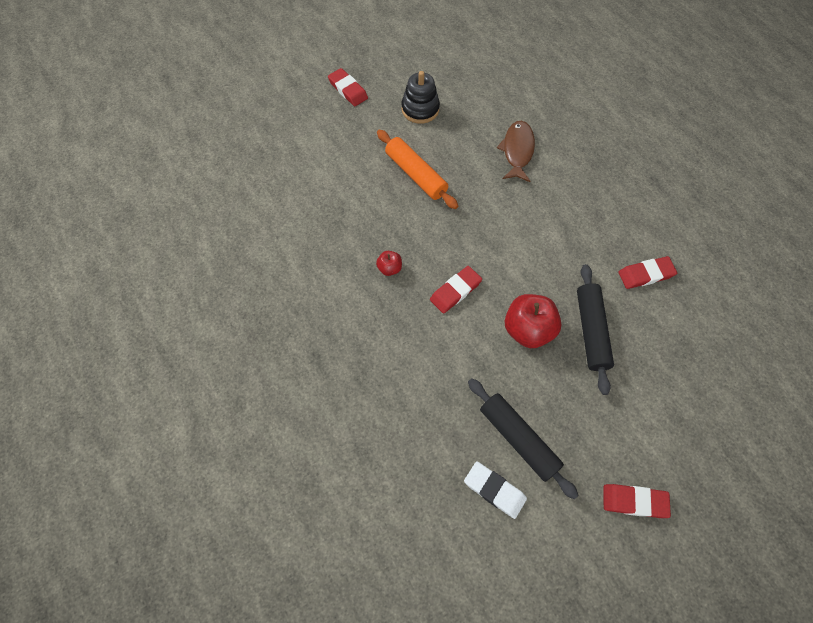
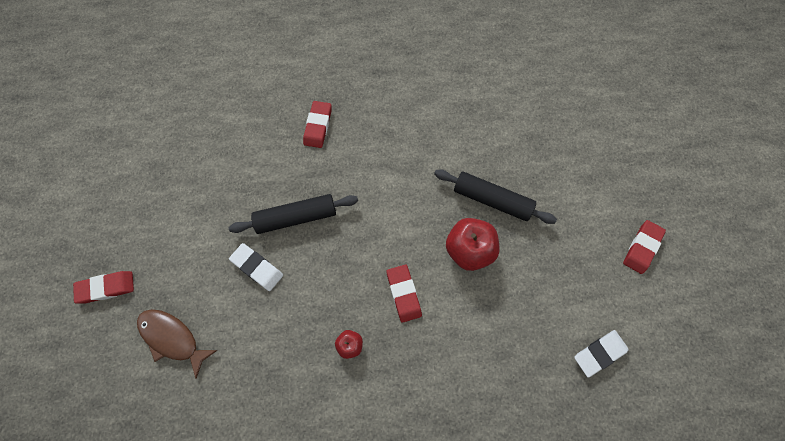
camera: 65 degrees left, 5 degrees up
(416, 174) = (257, 268): orange rolling pin -> white eraser
(420, 109) = (180, 225): black stacking toy -> none
(517, 151) = (285, 162): brown fish -> brown fish (172, 338)
(518, 438) = (562, 310): black rolling pin -> black rolling pin (296, 217)
(645, 274) = (460, 130): red eraser -> red eraser (318, 126)

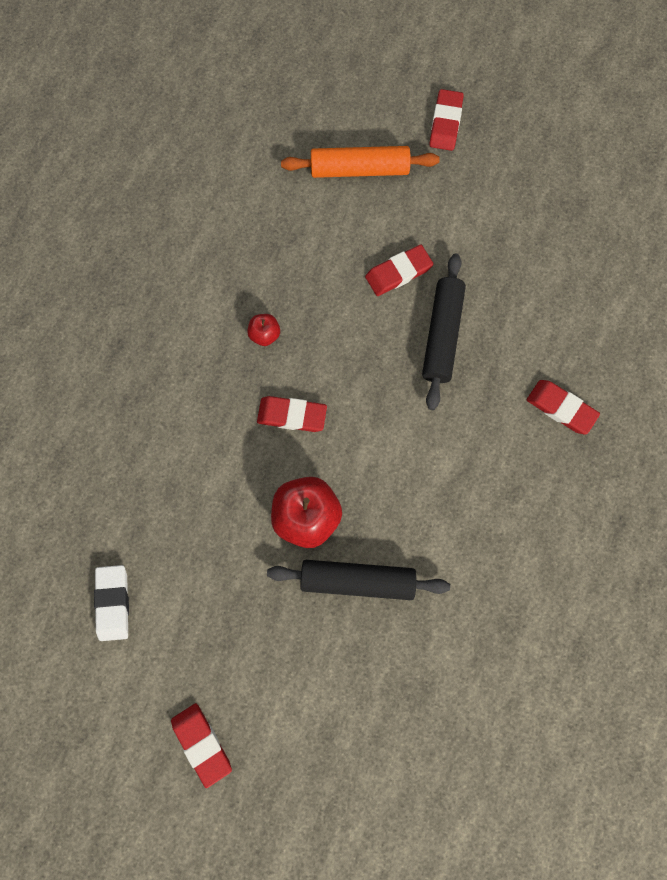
camera: 115 degrees right, 5 degrees up
(172, 338) = (359, 169): brown fish -> orange rolling pin
(257, 268) = (398, 272): white eraser -> red eraser
(492, 200) = (357, 580): black rolling pin -> black rolling pin turned 45 degrees clockwise

